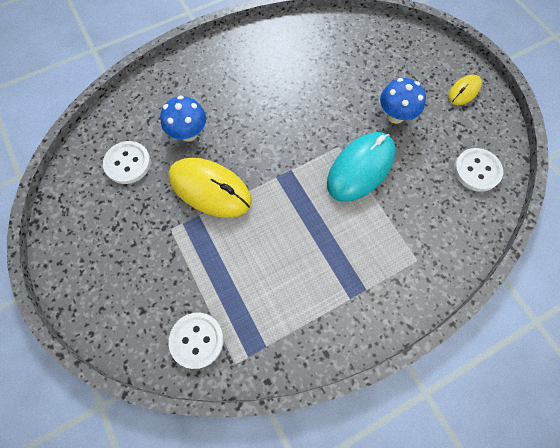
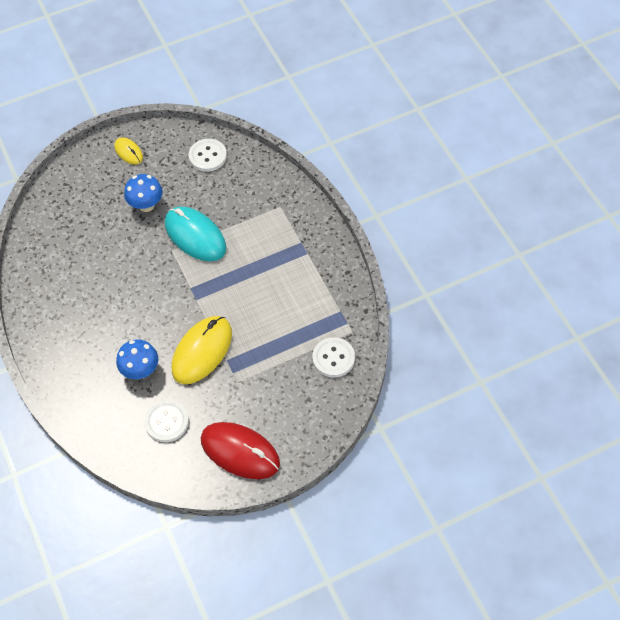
camera: 85 degrees left, 10 degrees down
(84, 238) = (240, 452): none -> red mouse

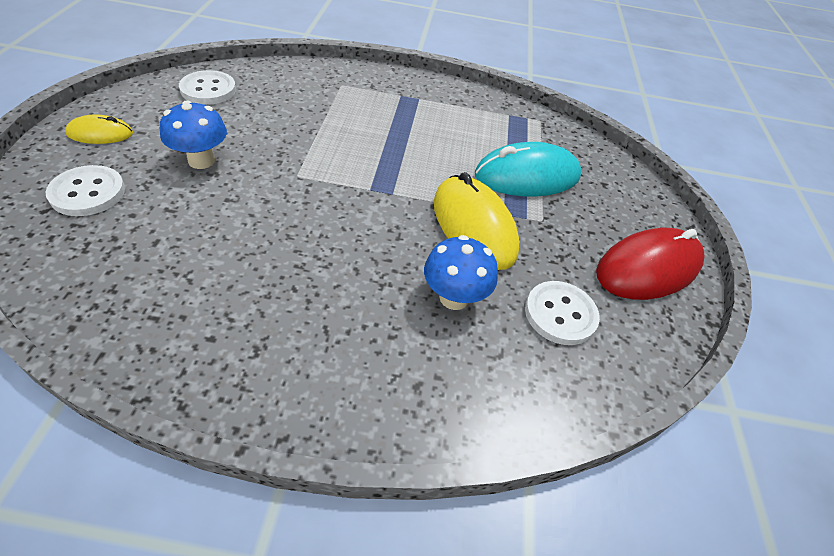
camera: 65 degrees left, 10 degrees down
(195, 236) = (301, 149): turquoise mouse -> turquoise mouse (527, 176)
(333, 358) = (563, 144): white button -> white button (88, 193)

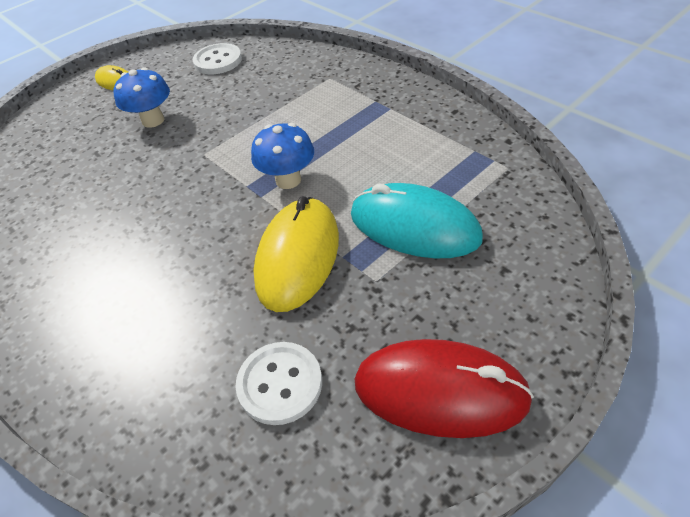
camera: 50 degrees right, 0 degrees up
(88, 193) = (67, 124): white button -> none
(454, 297) = (204, 315): blue mushroom -> blue mushroom (288, 180)

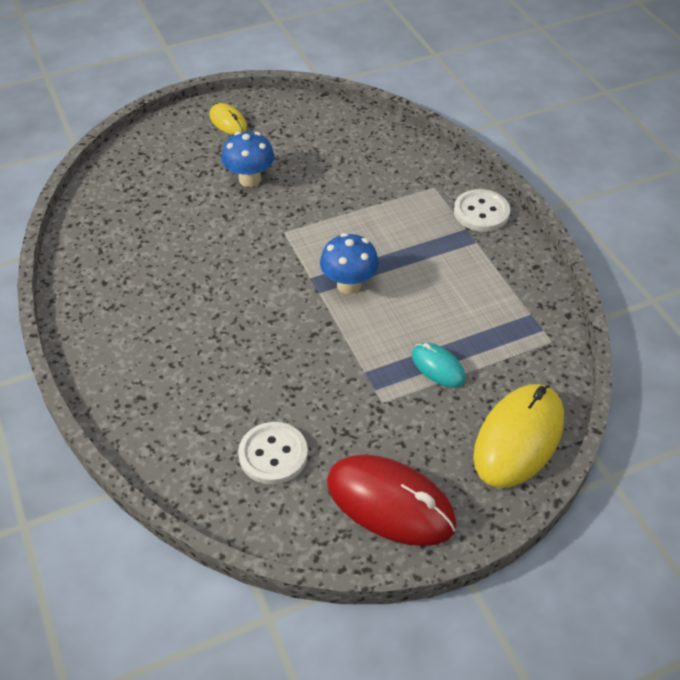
camera: 15 degrees right, 0 degrees up
(218, 61) = (333, 129): white button -> white button (481, 212)
(298, 256) = (328, 359): yellow mouse -> yellow mouse (518, 438)
(414, 226) = (438, 367): turquoise mouse -> turquoise mouse, size x0.52

